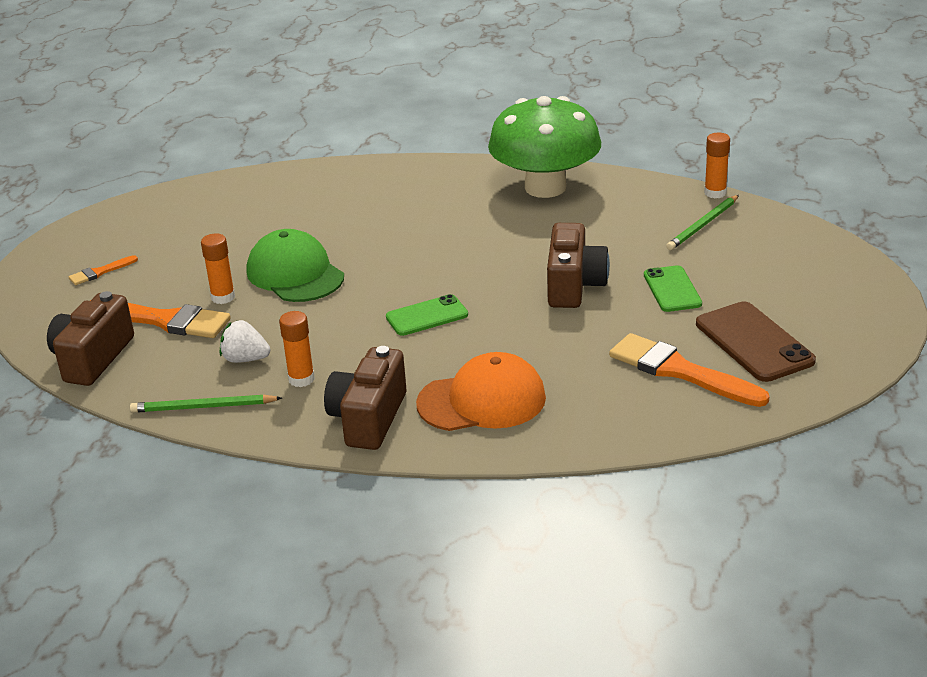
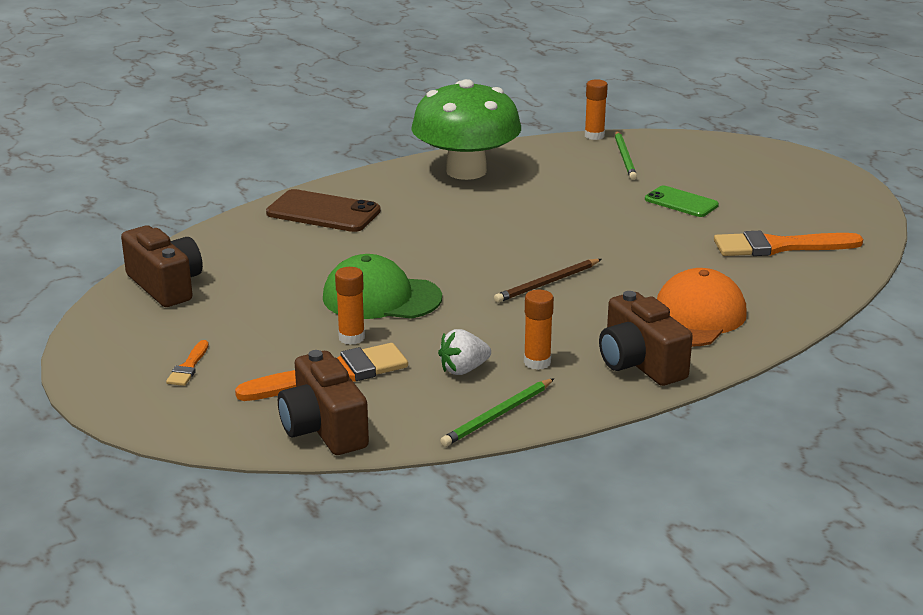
camera: 45 degrees left, 5 degrees down
(427, 316) = (547, 283): green phone -> brown pencil
(574, 285) = (612, 224): brown camera -> brown camera (166, 285)
(754, 342) = (789, 213): brown phone -> brown phone (323, 212)

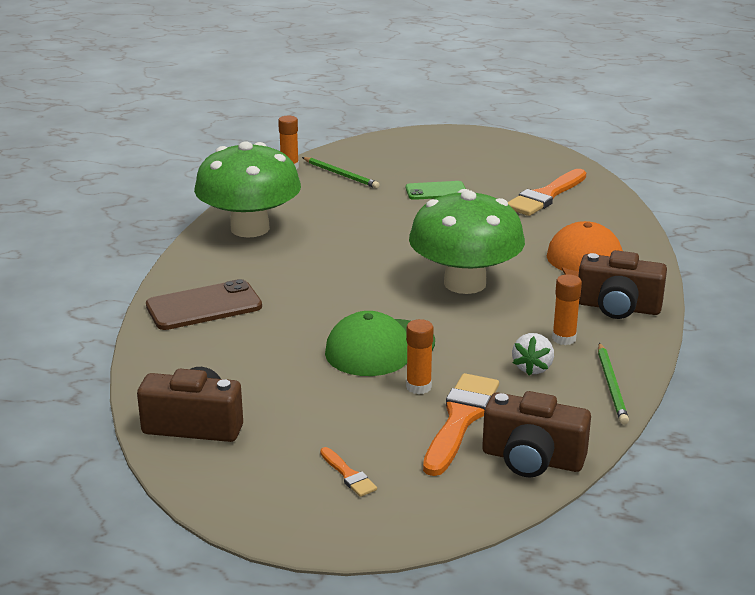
camera: 45 degrees left, 0 degrees up
(547, 283) = (465, 283): brown pencil -> green mushroom

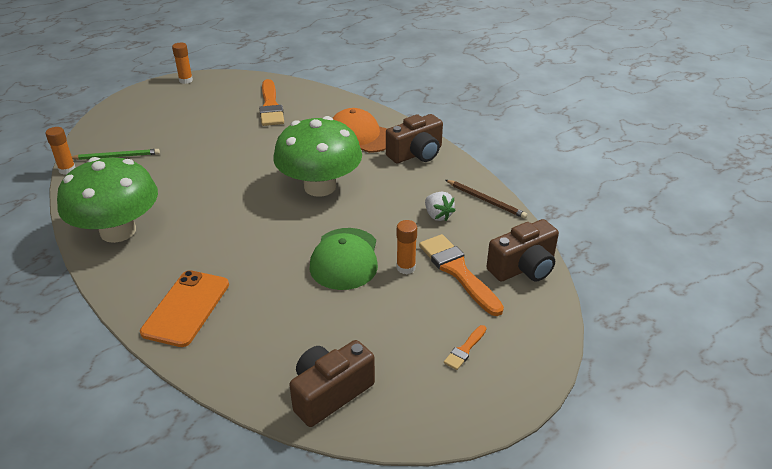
camera: 50 degrees left, 10 degrees up
(204, 306) = (186, 308): brown phone -> orange phone
(348, 475) = (465, 349): orange brush -> orange brush turned 120 degrees clockwise
(436, 191) = (201, 136): green phone -> none
(564, 338) = (423, 188): orange glue stick -> orange glue stick (186, 80)
(611, 386) = (486, 200): green pencil -> brown pencil

